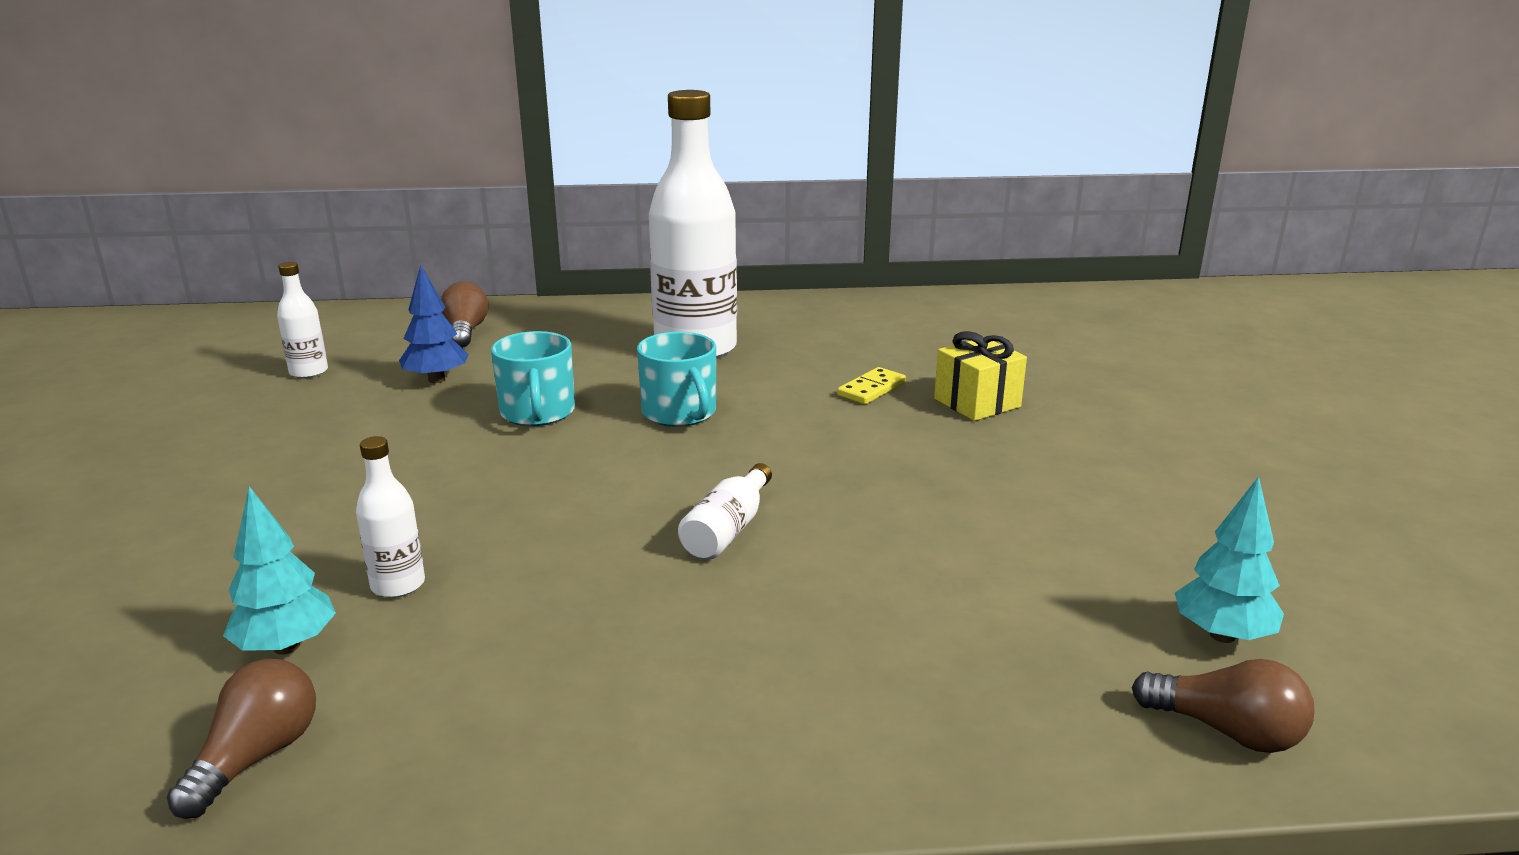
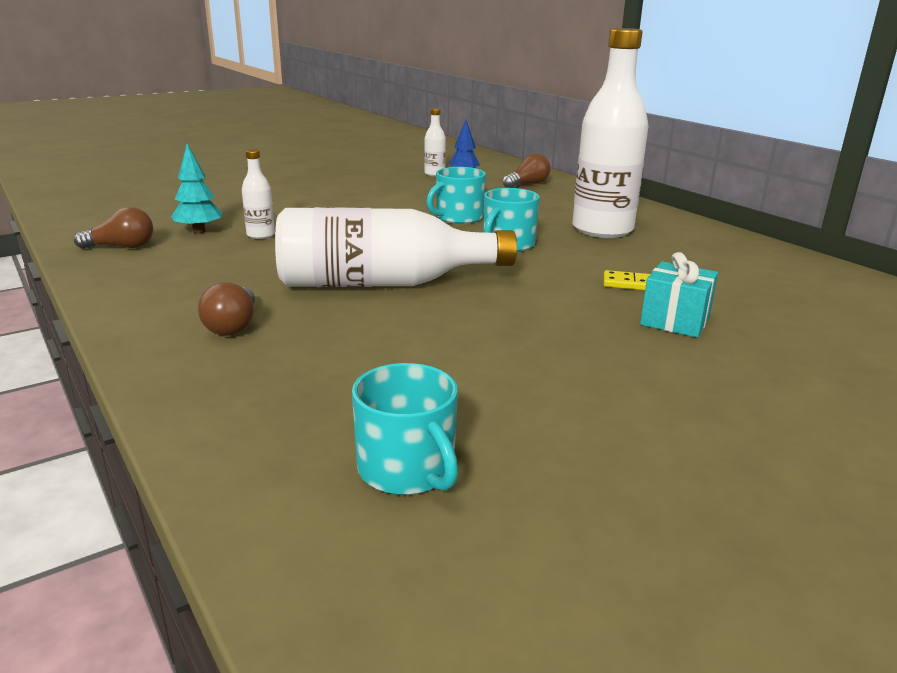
camera: 60 degrees right, 0 degrees up
(727, 530) = (382, 283): white bottle -> white bottle, size x2.32
(977, 403) = (675, 321): yellow gift -> turquoise gift
(1222, 635) = (407, 470): turquoise tree -> turquoise mug
(1227, 731) = (269, 483): brown light bulb -> brown light bulb (233, 326)

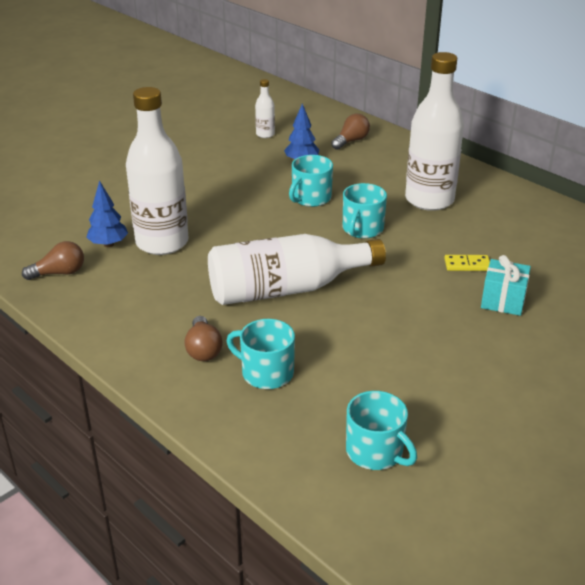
camera: 10 degrees left, 10 degrees up
(199, 231) = (108, 244): turquoise tree -> blue tree
(260, 235) = (162, 242): white bottle -> white bottle, size x2.32
(299, 357) = (266, 373): none -> turquoise mug

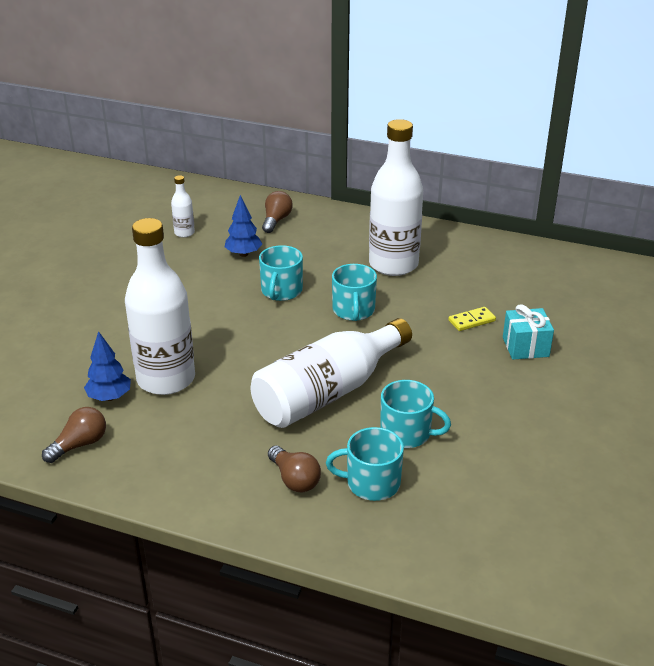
camera: 25 degrees left, 0 degrees up
(376, 452) = (522, 525): turquoise mug -> turquoise mug (407, 433)

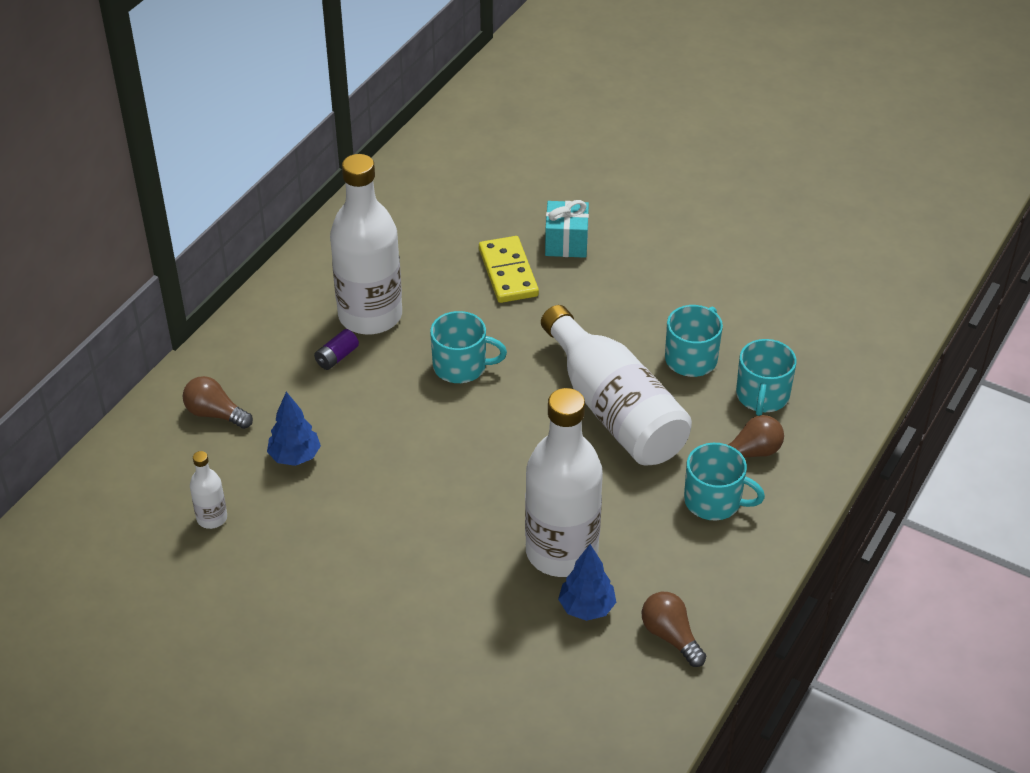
camera: 80 degrees left, 10 degrees up
(281, 291) = (399, 427): turquoise mug -> turquoise mug (714, 501)
(345, 257) = (337, 357): none -> purple battery
(471, 321) = (508, 272): yellow domino -> yellow domino, size x1.68

